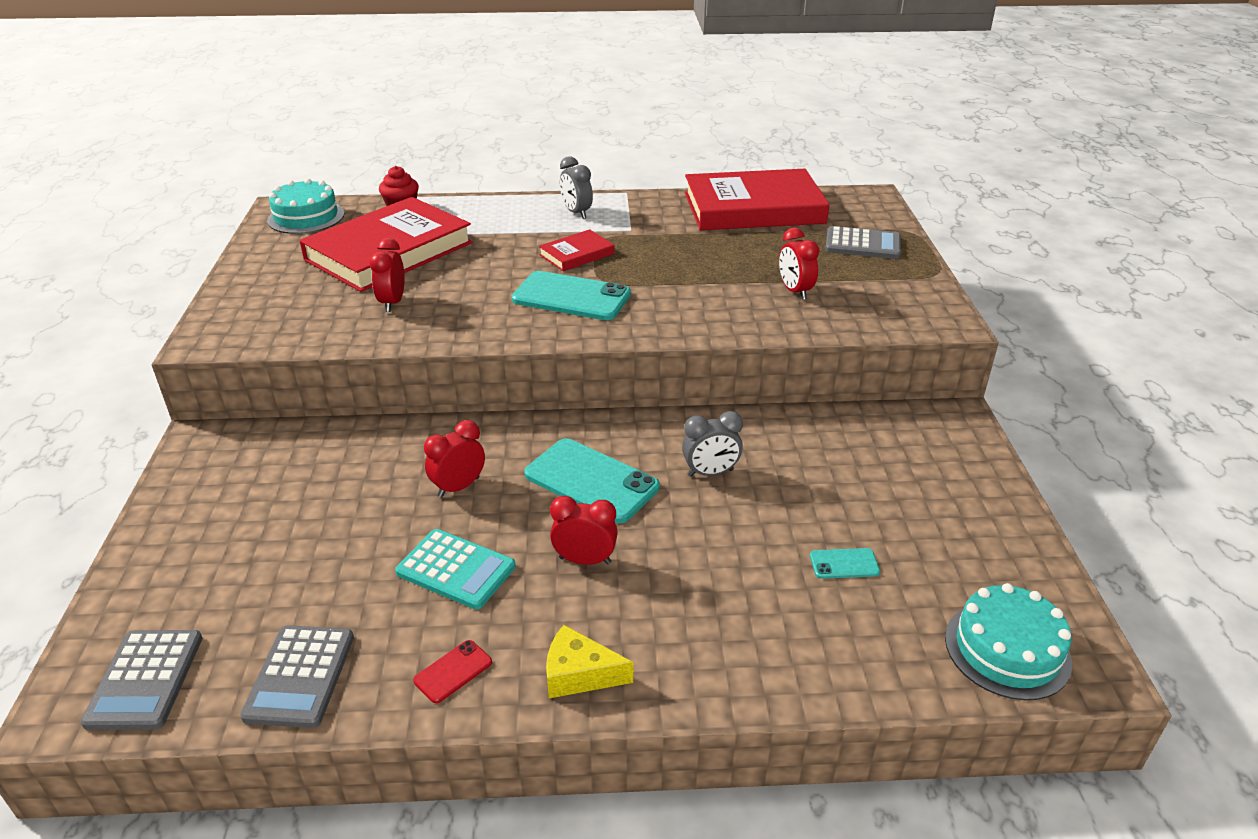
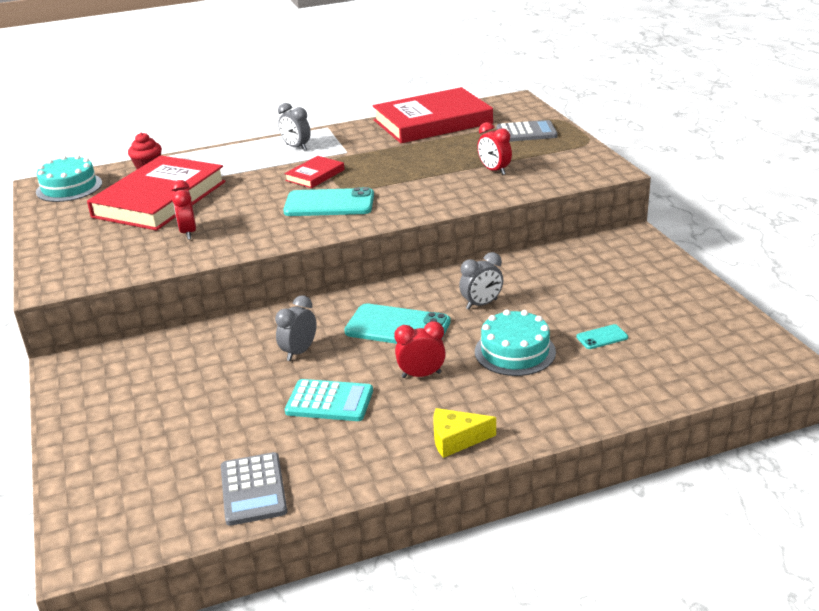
camera: 15 degrees left, 5 degrees down
(145, 680) = (133, 520): grey calculator -> none
(453, 671) = (365, 459): red phone -> none
(458, 487) = (299, 352): red clock -> grey clock
(1007, 649) = (728, 360): turquoise cake -> turquoise cake (515, 352)

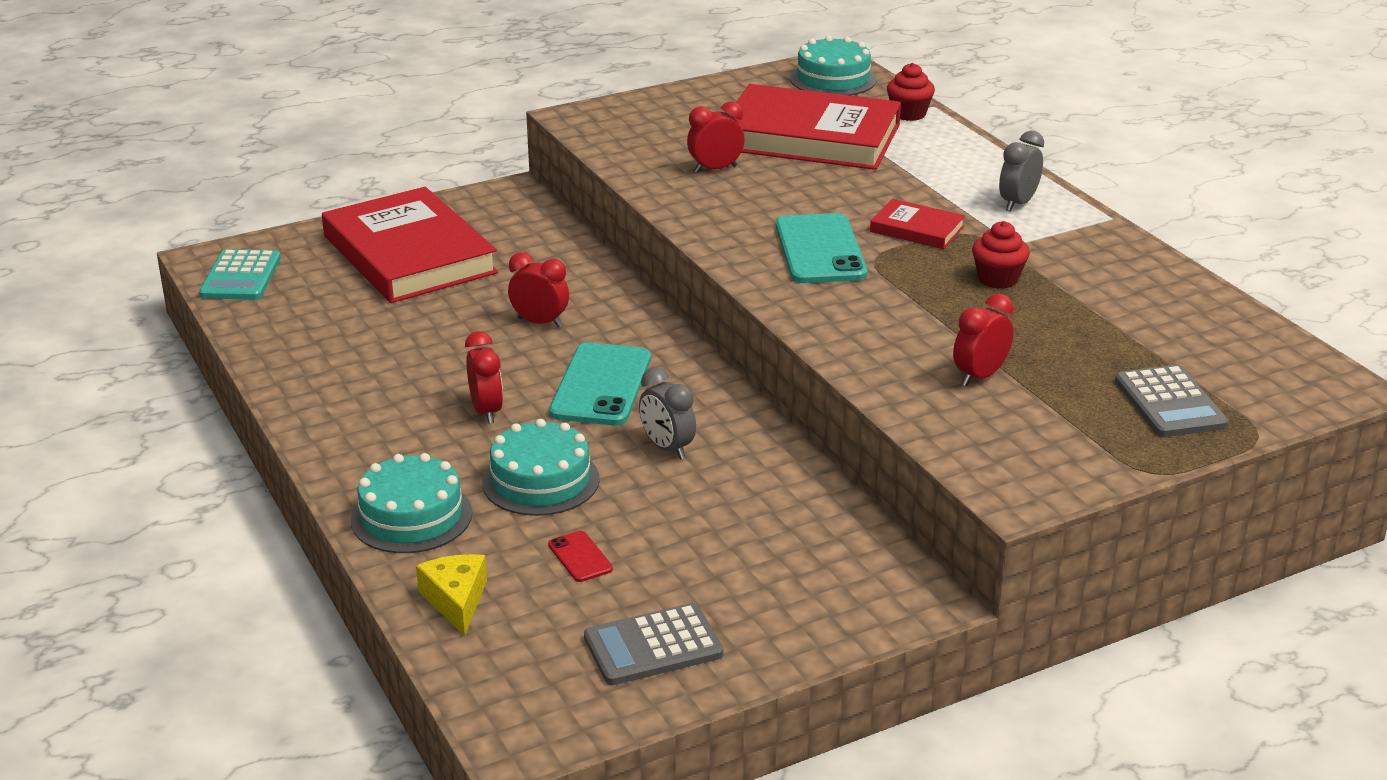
camera: 80 degrees right, 0 degrees up
(253, 489) = (282, 328): grey calculator -> grey calculator (653, 646)
(299, 352) = (540, 322): grey clock -> red clock
(329, 401) = (433, 354): turquoise calculator -> turquoise calculator (241, 277)
(387, 159) = (998, 279): none -> red cupcake
(432, 122) = (1180, 307): red book -> red book (409, 254)
(456, 440) = (349, 445): yellow cheese -> yellow cheese (456, 600)
(555, 405) = (411, 516): none -> turquoise cake
(602, 337) = (580, 557): turquoise phone -> red phone

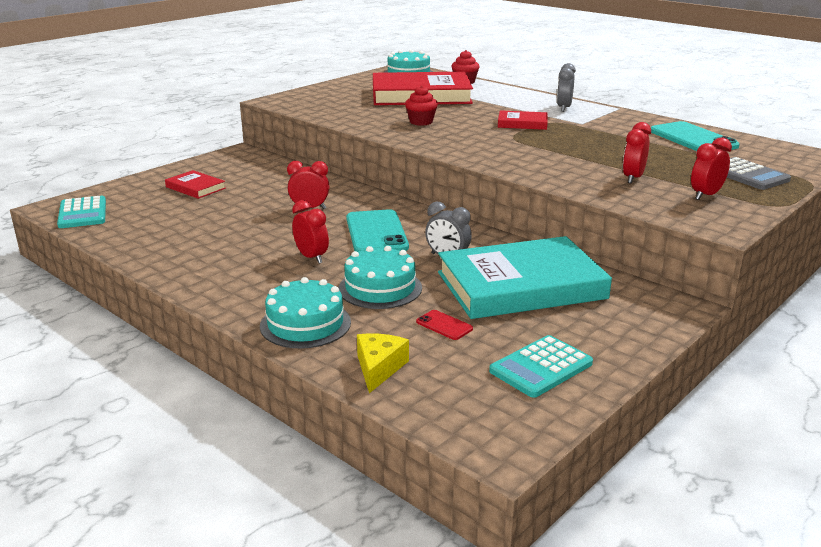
camera: 20 degrees left, 5 degrees down
(409, 254) = (195, 187): red book -> red book, size x0.45
(456, 600) = (379, 368): yellow cheese -> yellow cheese turned 45 degrees clockwise
(653, 646) = (541, 367): grey calculator -> turquoise calculator
(715, 169) = (380, 113): red clock -> red clock (706, 195)
(730, 516) = (521, 285): none -> turquoise book
(820, 250) = (478, 138): turquoise phone -> turquoise phone (693, 139)
(998, 279) = (591, 137): red cupcake -> red cupcake (421, 122)

